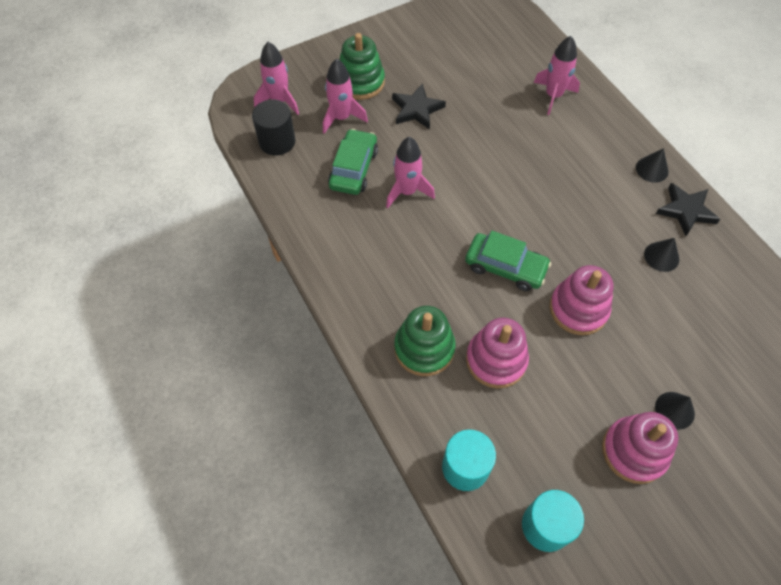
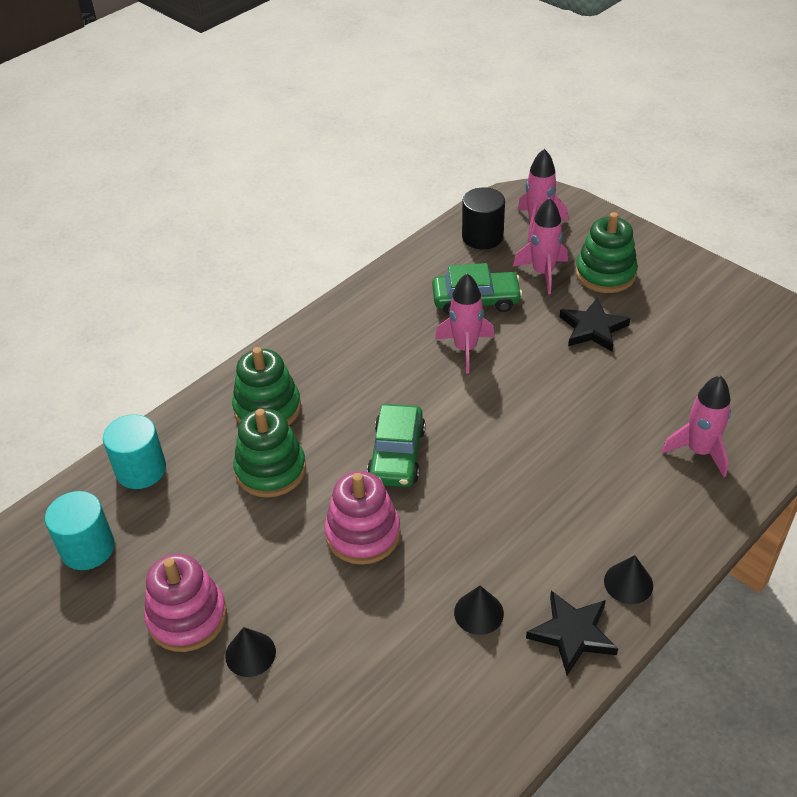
camera: 75 degrees right, 15 degrees down
(496, 360) = (271, 470): pink stacking toy -> green stacking toy

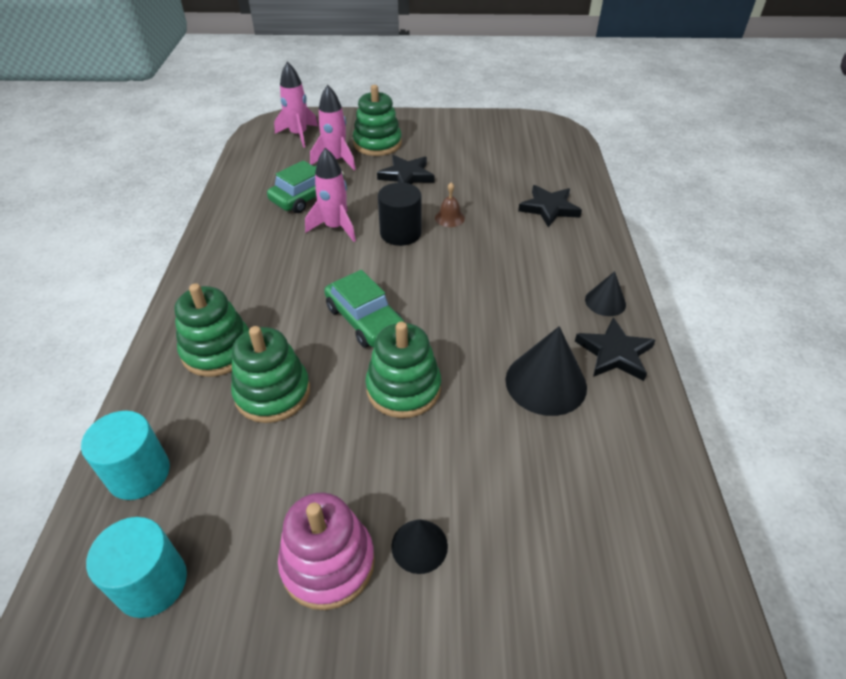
camera: 45 degrees left, 0 degrees up
(363, 534) = (403, 388): pink stacking toy -> green stacking toy
(478, 613) = (546, 383): black cone -> black cone, size x1.77
(482, 237) = (267, 158): black cylinder -> black cylinder (400, 233)
(581, 401) = (449, 218): none -> brown bell
(699, 451) = (549, 208): pink rocket -> black star

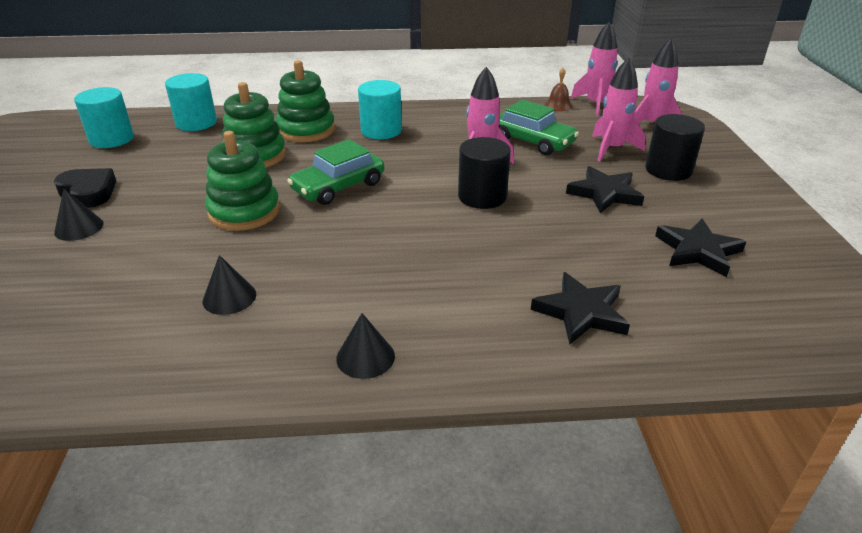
camera: 85 degrees right, 10 degrees down
(245, 153) = (595, 104): none -> pink rocket
(246, 288) = (381, 131): none -> turquoise cylinder
(328, 563) = (88, 192): pink stacking toy -> black heart
(377, 144) = (668, 170): green stacking toy -> black cylinder
(449, 218) = (524, 227): brown bell -> brown bell (558, 105)
(546, 383) = (229, 297): black cone -> black cone, size x0.57
(614, 353) = (264, 357): black star -> black star (697, 251)

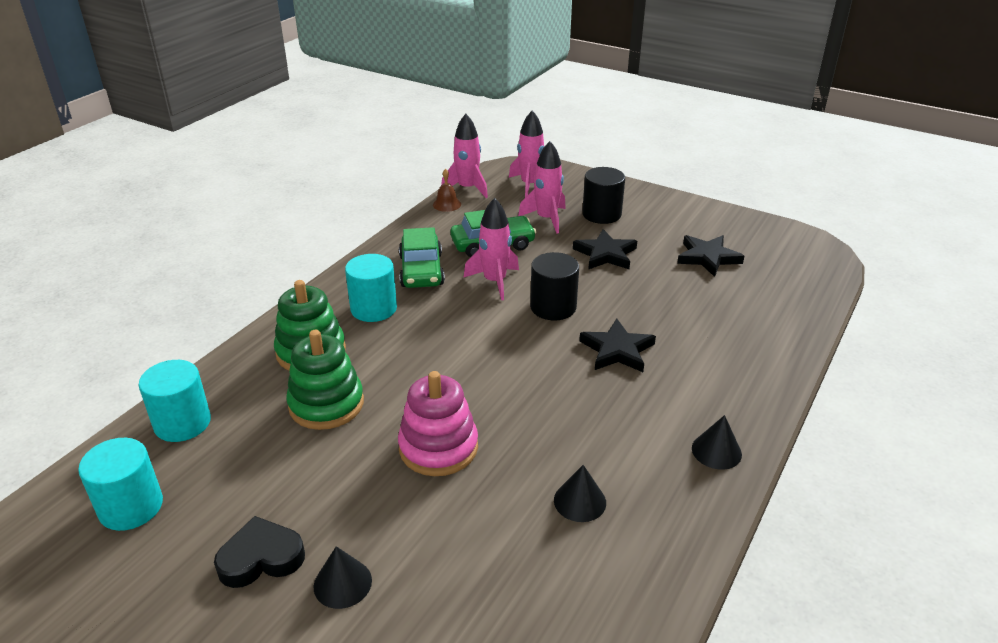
camera: 55 degrees left, 0 degrees up
(244, 212) = (438, 447): green stacking toy -> pink stacking toy
(338, 187) = (454, 374): green car -> green car (421, 270)
(581, 312) = (736, 334): black star -> black star (617, 350)

